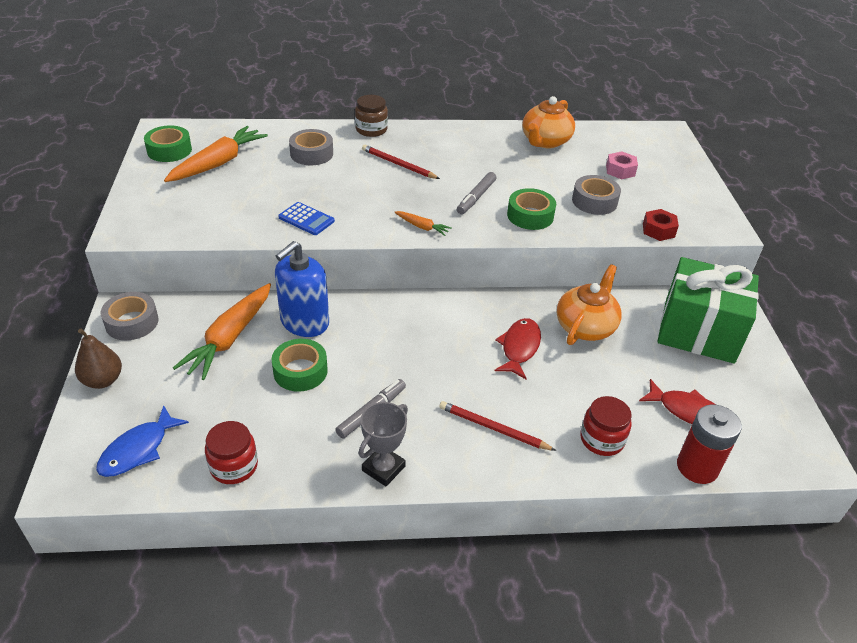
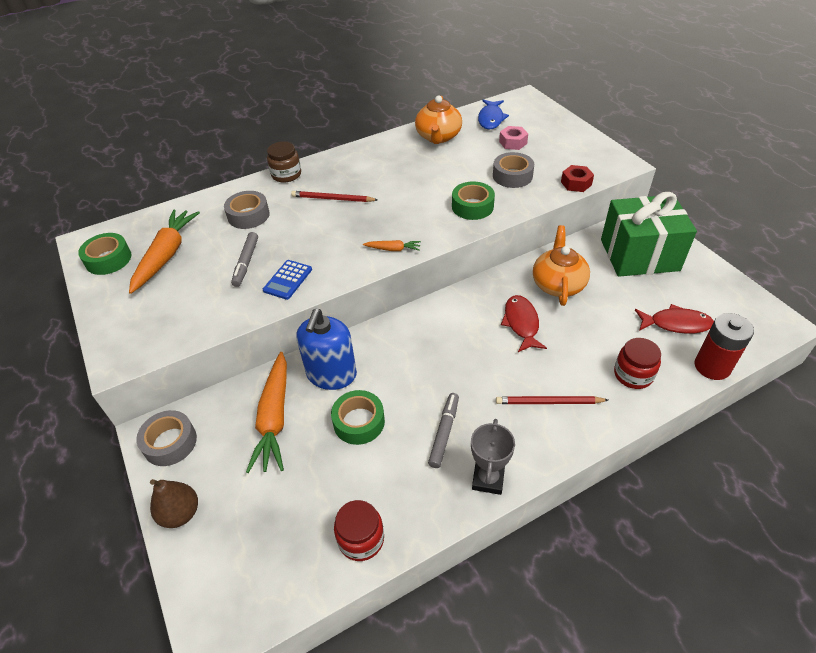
camera: 20 degrees left, 5 degrees up
(138, 450) = (262, 566): blue fish -> blue fish (491, 119)
(306, 219) = (288, 280): blue calculator -> blue calculator turned 105 degrees clockwise
(476, 197) = (418, 206): grey marker -> grey marker (246, 263)

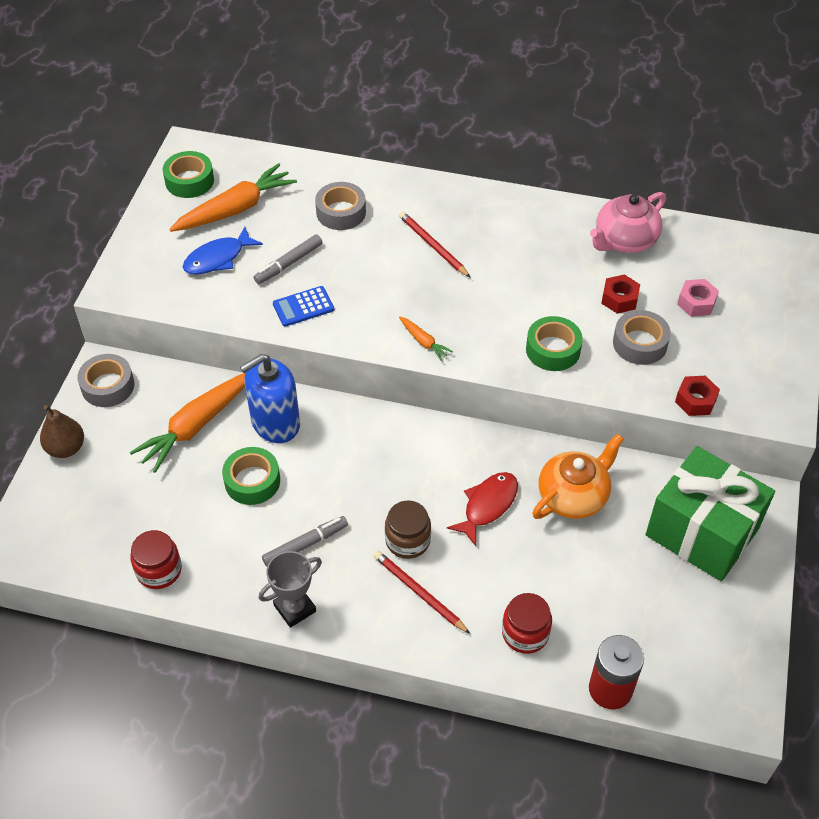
camera: 40 degrees right, 5 degrees up
(286, 174) = (422, 186): brown jar -> brown jar (408, 540)
(438, 137) = (624, 240): orange teapot -> pink teapot
(473, 163) = (619, 299): none -> red nut
(491, 119) = (713, 255): blue fish -> blue fish (218, 258)
(676, 324) = (635, 625): red fish -> none

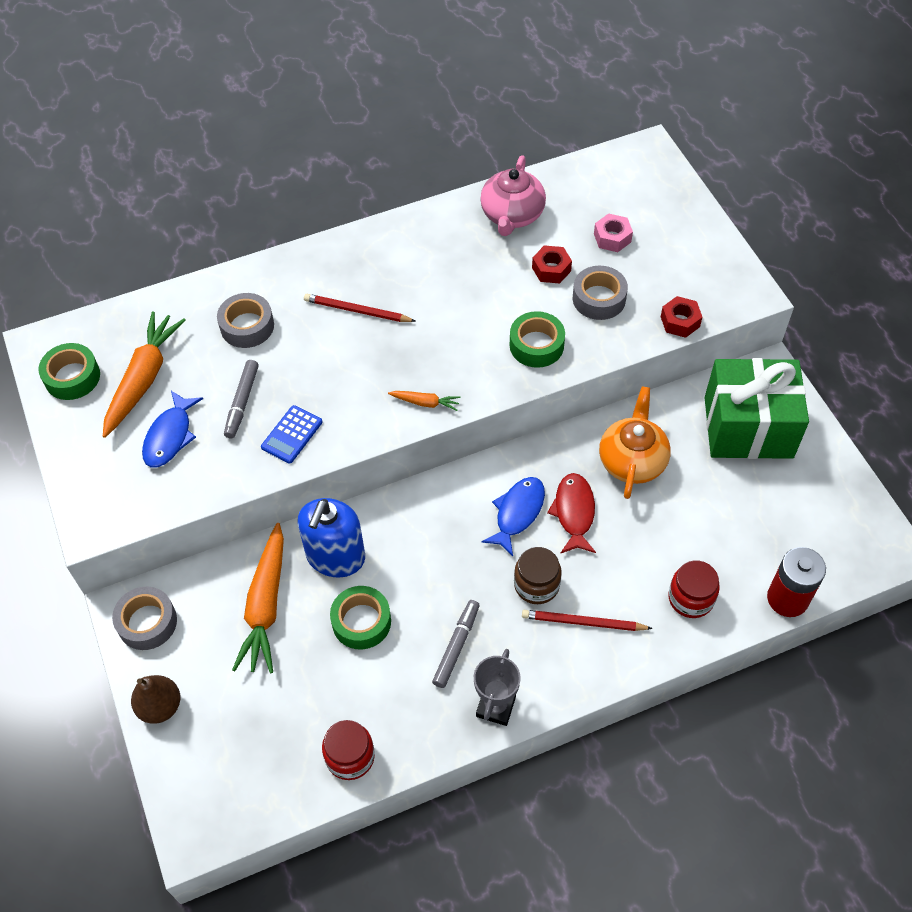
camera: 35 degrees left, 5 degrees up
(441, 478) = (517, 513): none -> blue fish

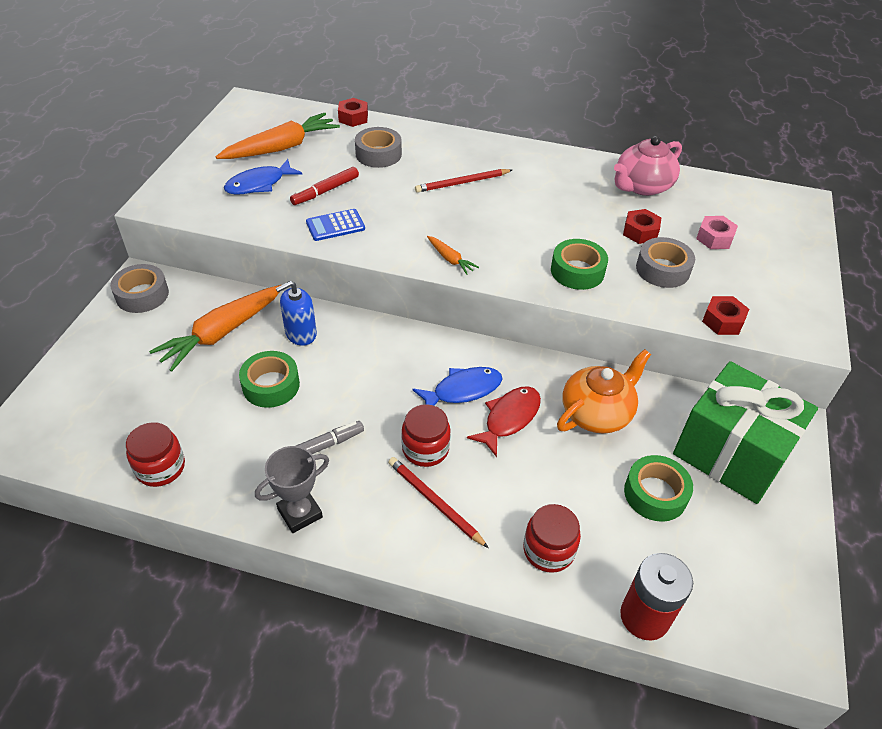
camera: 35 degrees right, 10 degrees down
(72, 377) = (242, 125): green tape -> green tape (655, 494)
(160, 706) = (89, 347): brown pear -> none
(176, 296) = (353, 118): none -> red nut
(242, 402) = (325, 191): grey marker -> red marker
(335, 556) = (300, 334): blue soap dispenser -> blue soap dispenser, size x0.66
(357, 311) = (462, 183): red pencil -> red pencil turned 75 degrees counterclockwise
(536, 585) = (425, 449): brown jar -> red jar

